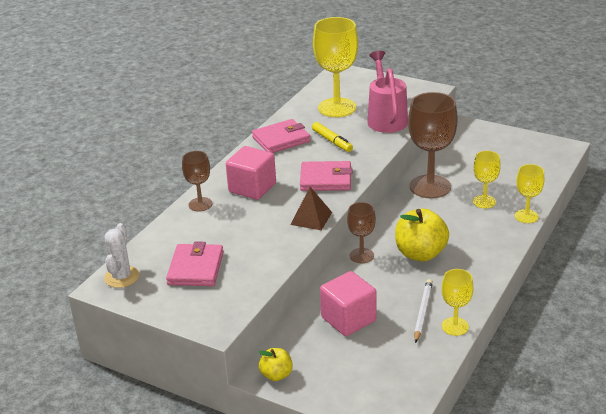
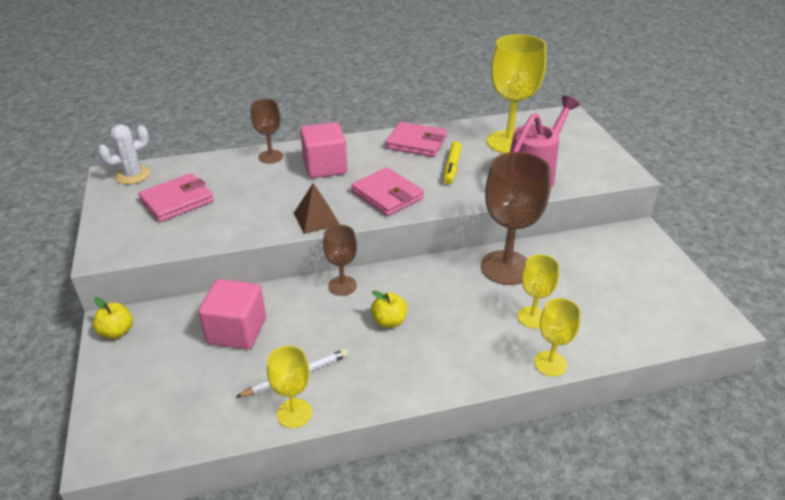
camera: 45 degrees right, 5 degrees up
(420, 253) = (389, 321): yellow apple -> yellow apple, size x0.54

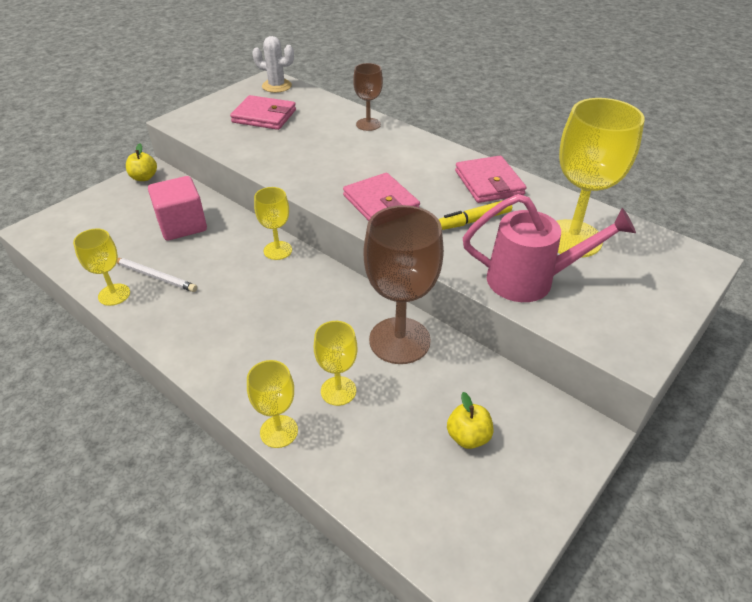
camera: 55 degrees right, 5 degrees up
(316, 219) = (305, 183): brown pyramid -> none
(325, 167) = (385, 154): pink cube -> none
(342, 286) = (278, 250): brown goblet -> yellow goblet
(387, 195) = (381, 203): pink wallet -> pink wallet turned 45 degrees counterclockwise
(389, 321) = (254, 297): yellow apple -> yellow apple (468, 437)

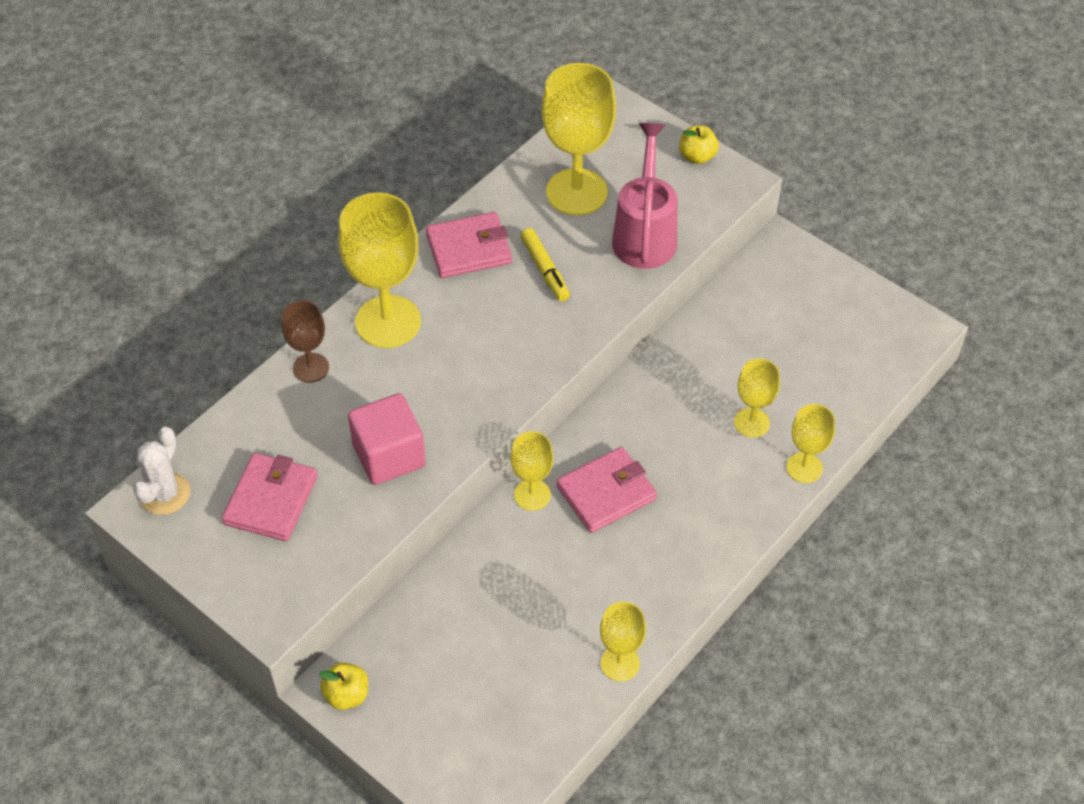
camera: 90 degrees left, 10 degrees up
(154, 276) = (584, 625): white pencil -> none
(182, 225) = (475, 615): pink cube -> pink cube (389, 455)
(381, 203) = (509, 354): pink wallet -> pink wallet (606, 493)
(399, 340) = (681, 372): brown goblet -> none
(410, 150) = (388, 322): none -> yellow goblet
(468, 437) = (794, 325): yellow apple -> yellow apple (697, 156)

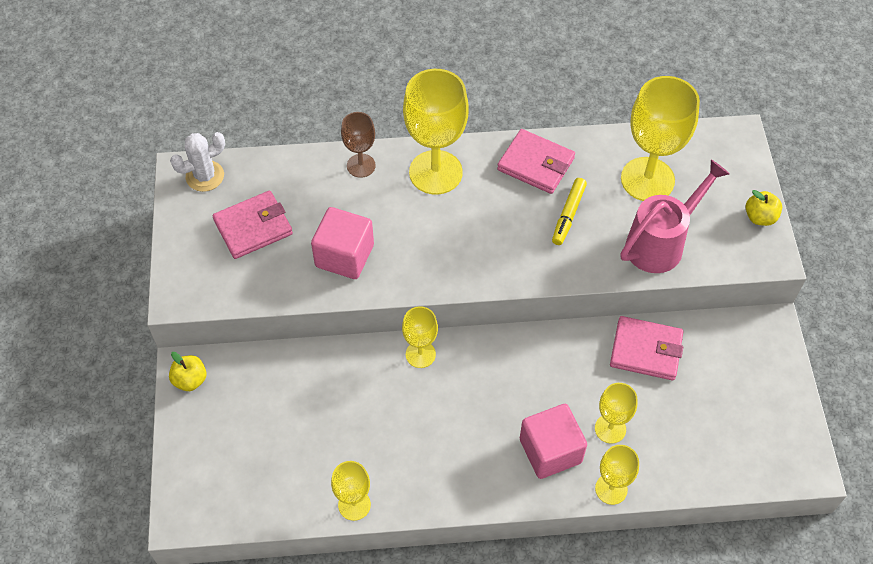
camera: 45 degrees right, 5 degrees up
(606, 493) = (465, 392): pink wallet -> pink wallet (646, 350)
(726, 479) = (550, 451): none -> pink cube

